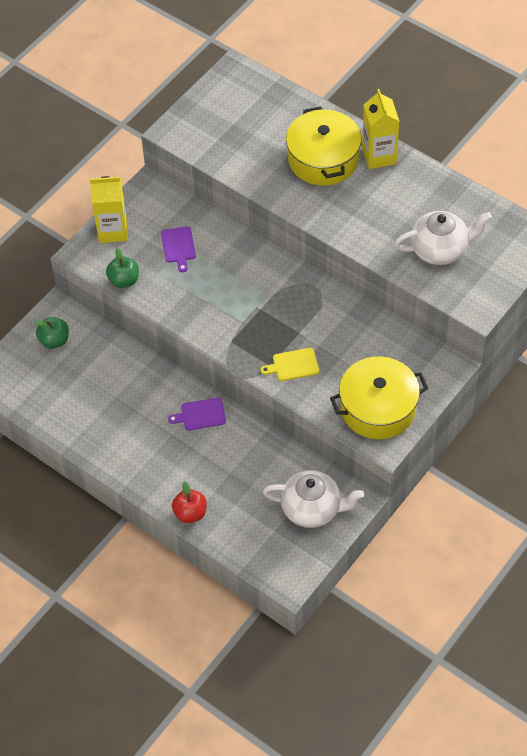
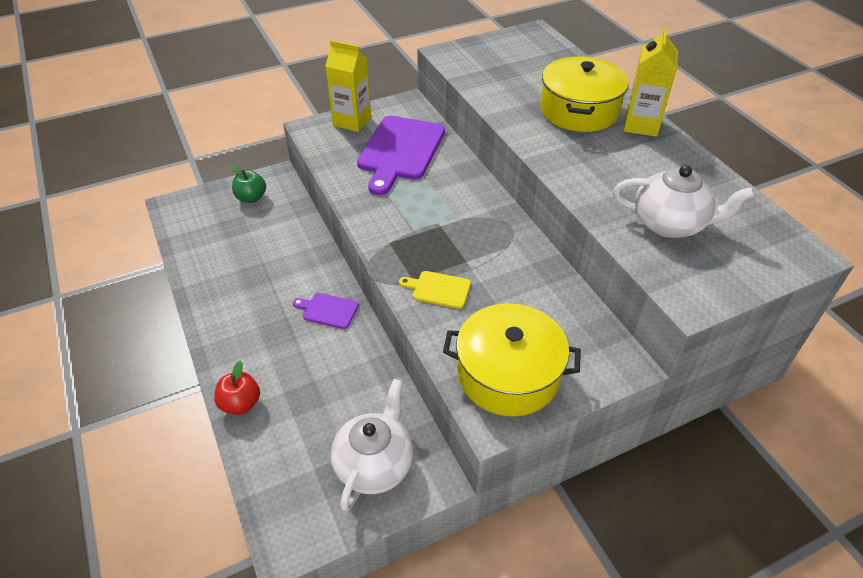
camera: 25 degrees right, 10 degrees down
(124, 280) = (330, 158): green apple -> none
(178, 247) = (400, 151): purple cutting board -> purple cutting board, size x2.12
(312, 509) = (375, 464): white teapot -> white teapot turned 105 degrees counterclockwise

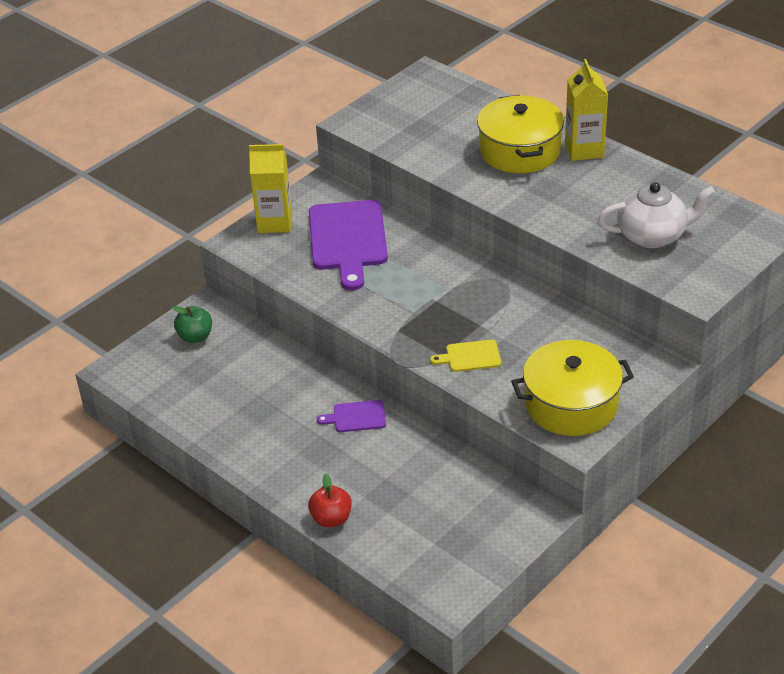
camera: 20 degrees left, 5 degrees down
(375, 464) = (484, 522): white teapot -> none

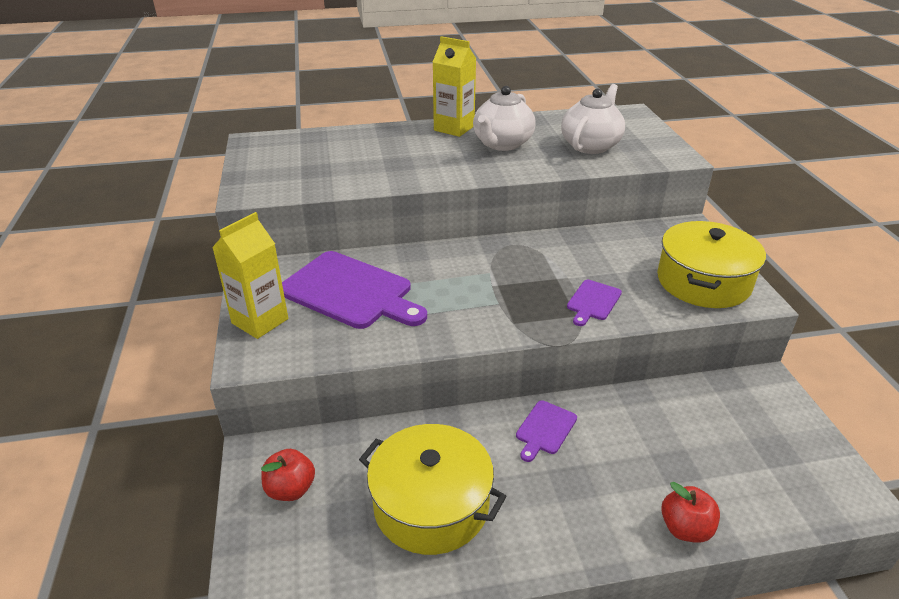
camera: 55 degrees left, 5 degrees down
(195, 337) = (290, 489): green apple -> red apple
(470, 356) = (593, 302): yellow cutting board -> purple cutting board
(519, 150) = (415, 148): yellow pot -> yellow pot (431, 505)
(588, 189) = (502, 144): none -> white teapot

